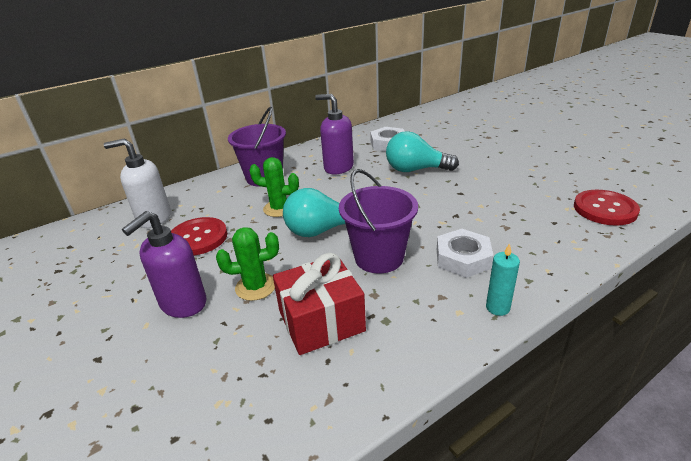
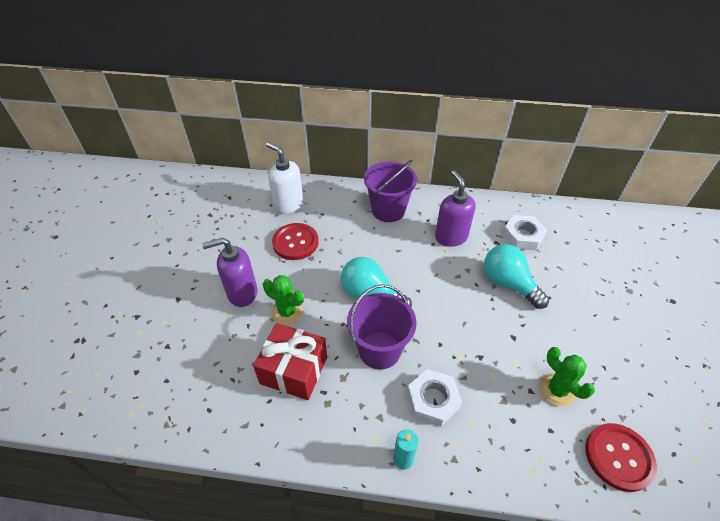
camera: 40 degrees right, 15 degrees up
(279, 208) = (366, 251): green cactus -> green cactus (556, 390)

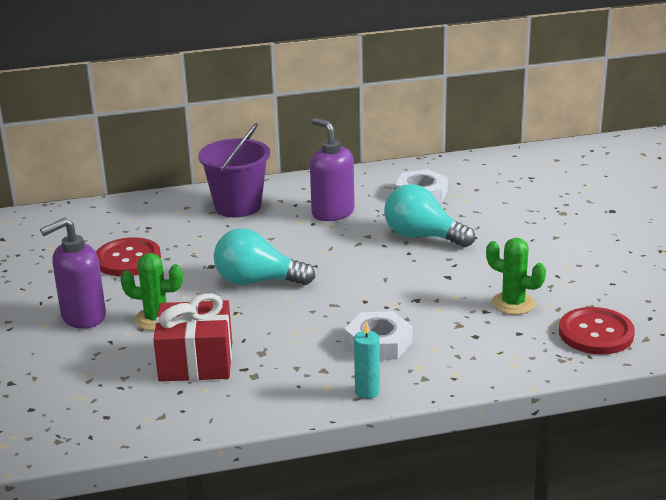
camera: 20 degrees left, 20 degrees down
(288, 204) = (94, 228): white soap dispenser -> none
(379, 350) = (294, 321): purple bucket -> none

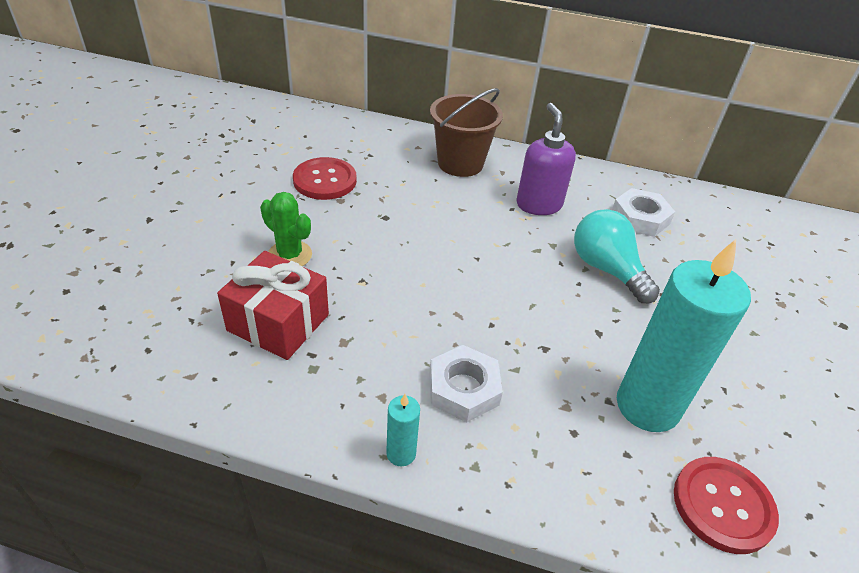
camera: 25 degrees right, 15 degrees up
(83, 317) = (236, 225): purple soap dispenser -> none
(238, 206) = (460, 163): purple bucket -> brown bucket
(257, 281) = (410, 253): turquoise light bulb -> none
(513, 303) = (647, 406): green cactus -> turquoise candle

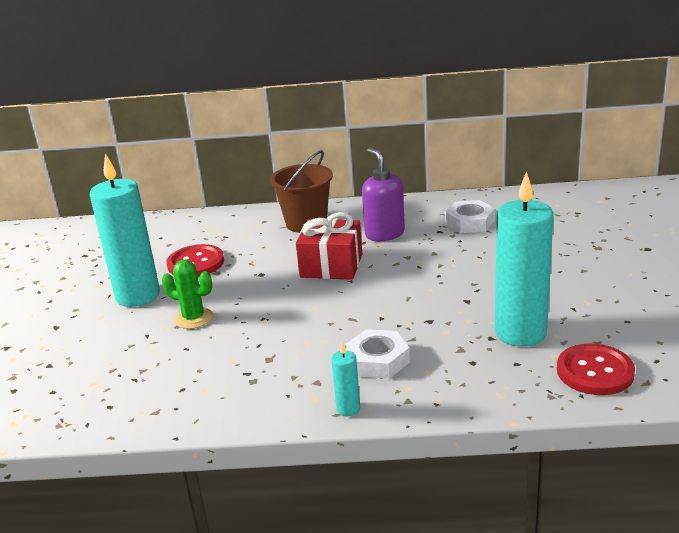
camera: 10 degrees left, 15 degrees down
(248, 205) = (138, 296): none -> turquoise candle
(278, 322) = (208, 361): red gift -> red gift (331, 266)
(606, 269) = (457, 261): turquoise light bulb -> none

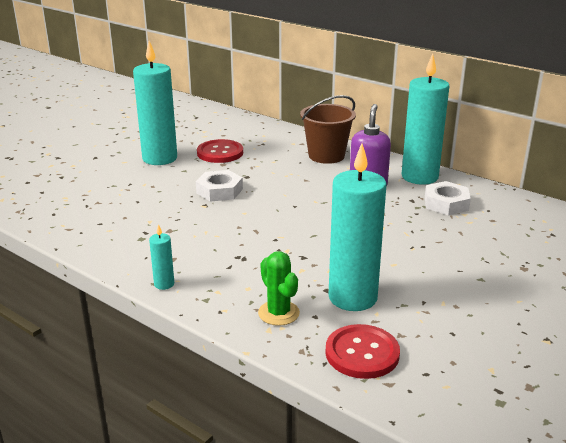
camera: 35 degrees right, 0 degrees up
(193, 318) = (167, 185): green cactus -> green cactus (278, 313)
(331, 266) = (297, 191): red gift -> none
(377, 360) = (228, 264): white nut -> white nut (219, 191)
(415, 209) = (419, 177): none -> turquoise candle

